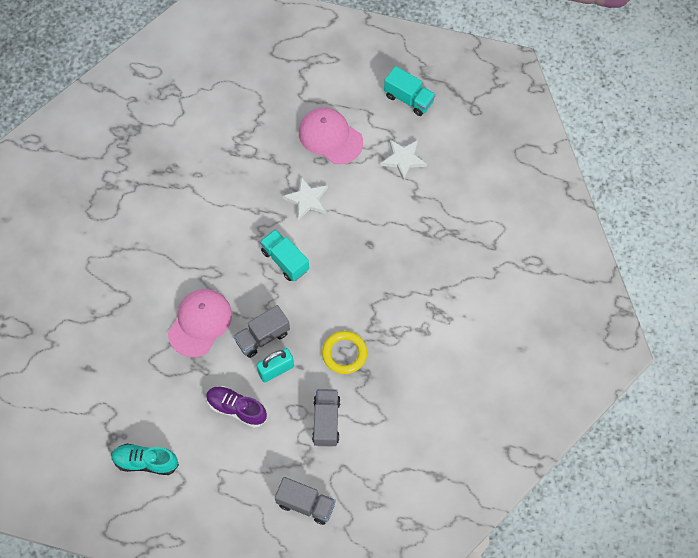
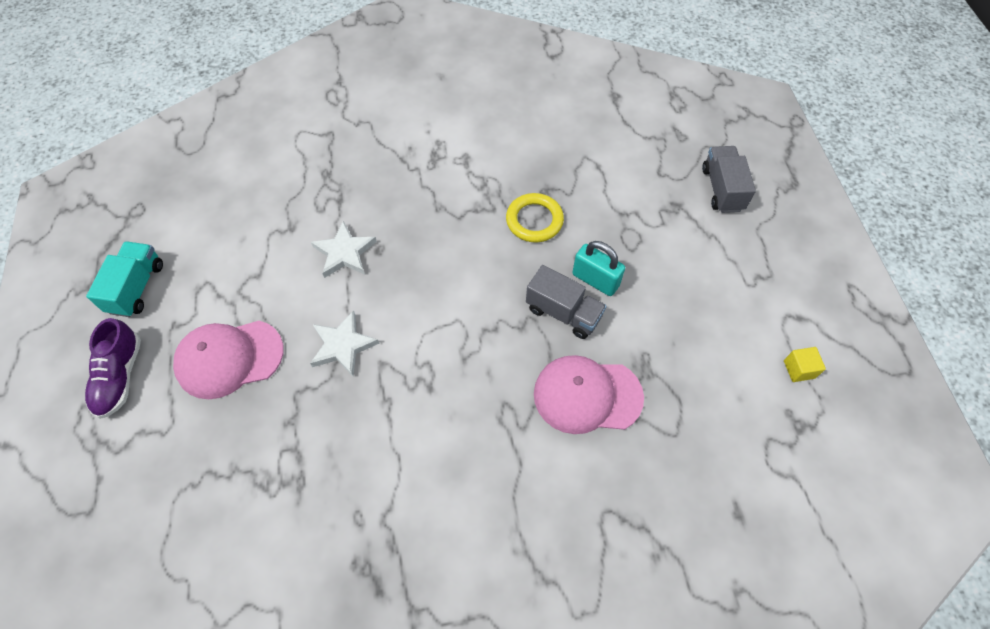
camera: 115 degrees left, 5 degrees down
(146, 462) = (799, 369): turquoise shoe -> yellow cube
(236, 408) = (668, 300): purple shoe -> purple shoe (120, 376)
(285, 260) = (446, 333): turquoise truck -> none
(326, 421) = (623, 206): grey truck -> none
(330, 137) = (229, 358): pink cap -> pink cap turned 60 degrees clockwise
(403, 159) = (239, 259): white star -> white star (344, 253)

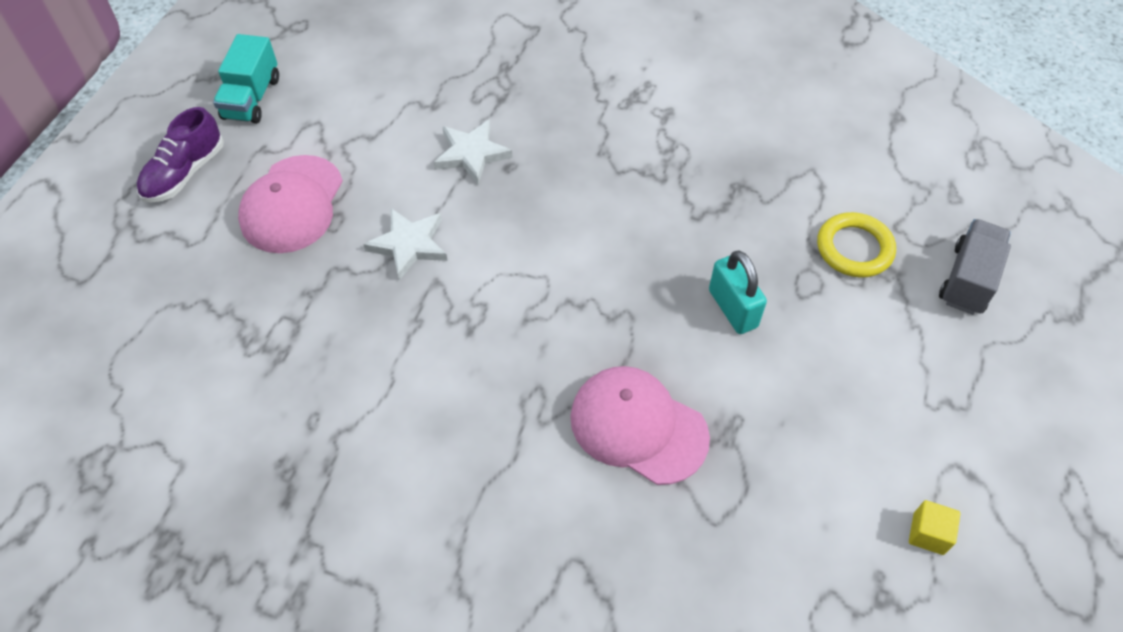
camera: 30 degrees right, 5 degrees down
(136, 288) = (252, 98): turquoise truck -> turquoise truck turned 150 degrees clockwise
(229, 358) = (292, 204): pink cap -> pink cap turned 90 degrees counterclockwise
(534, 220) = (703, 212): yellow ring -> yellow ring (854, 248)
(563, 312) = (670, 325): grey truck -> none

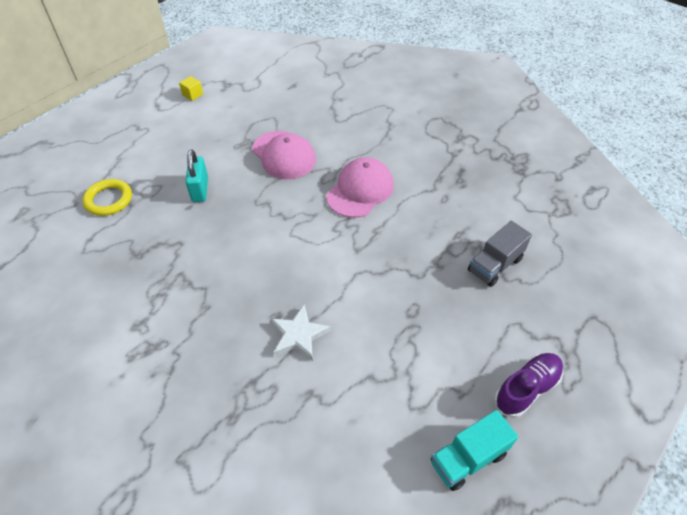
camera: 160 degrees left, 5 degrees down
(252, 98) = (468, 458): turquoise truck -> turquoise truck turned 150 degrees counterclockwise
(292, 204) = (442, 333): pink cap -> pink cap (360, 190)
(409, 245) = (366, 278): white star -> none
(968, 280) = (70, 169): grey truck -> grey truck (495, 265)

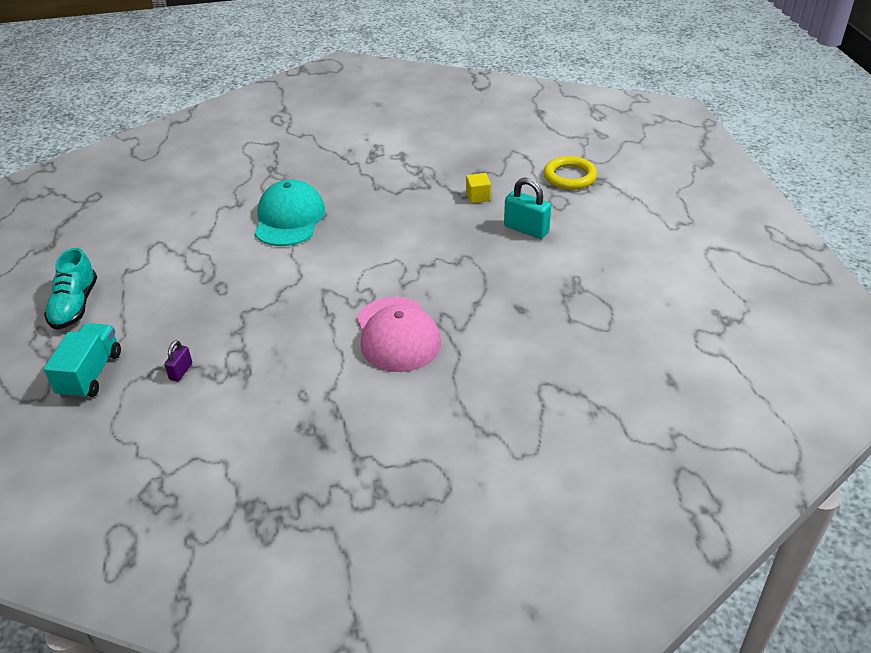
camera: 130 degrees right, 10 degrees down
(192, 95) = (723, 282): yellow cube -> yellow cube (478, 196)
(284, 155) = (521, 305): pink cap -> none
(298, 335) = (289, 218): white star -> turquoise cap
(468, 458) = (92, 247): turquoise truck -> turquoise truck (90, 374)
(495, 265) = (181, 371): grey truck -> purple padlock
(526, 389) = (75, 306): purple shoe -> turquoise shoe

